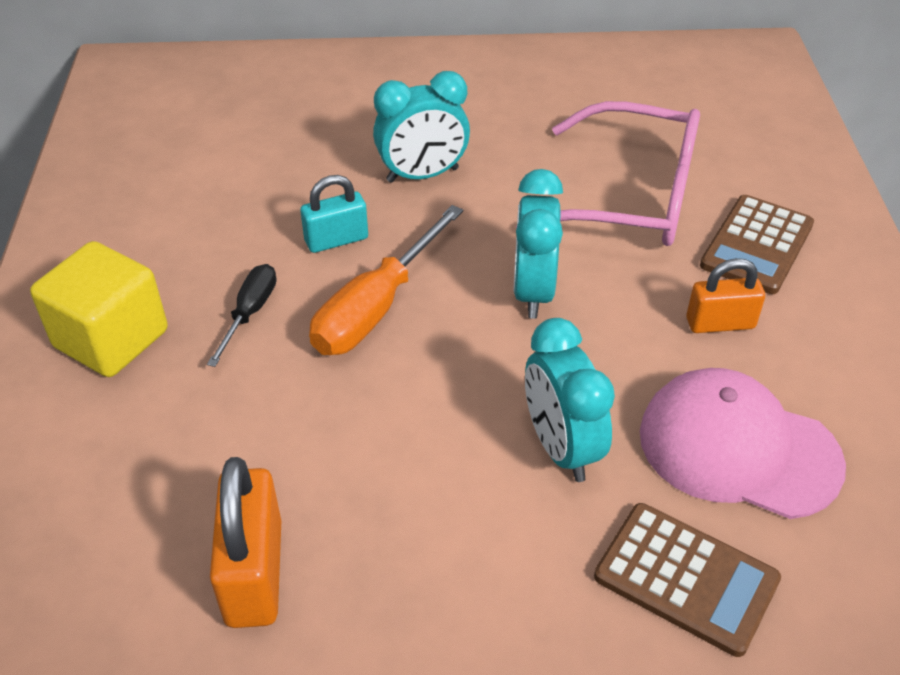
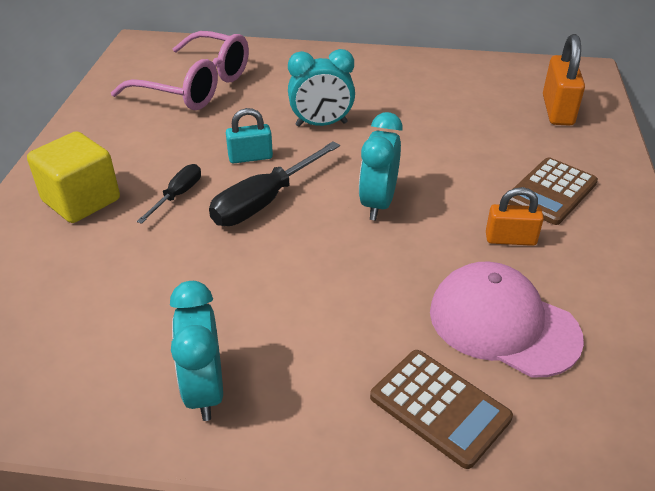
camera: 10 degrees right, 5 degrees down
(254, 573) = (127, 358): orange padlock -> orange padlock (557, 110)
(376, 307) = (265, 201): orange screwdriver -> black screwdriver
(561, 447) = (369, 306): turquoise clock -> turquoise clock (204, 390)
(632, 197) = (466, 152): pink glasses -> pink glasses (196, 86)

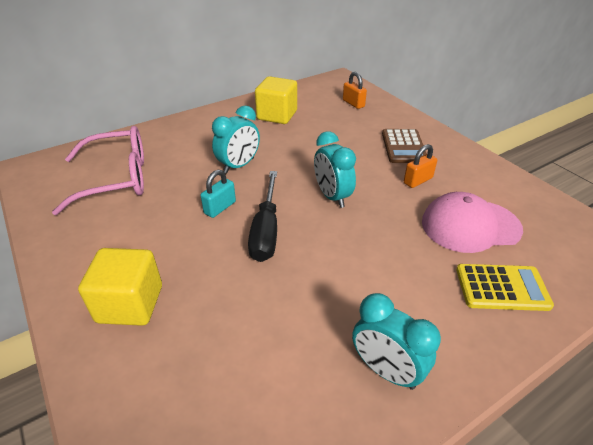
camera: 40 degrees left, 0 degrees up
(177, 195) = (202, 258): black screwdriver -> none
(436, 86) = (277, 115): none -> yellow cube
(439, 407) = (502, 288): brown calculator -> yellow calculator
(557, 110) = (353, 103): orange padlock -> orange padlock, size x0.65

